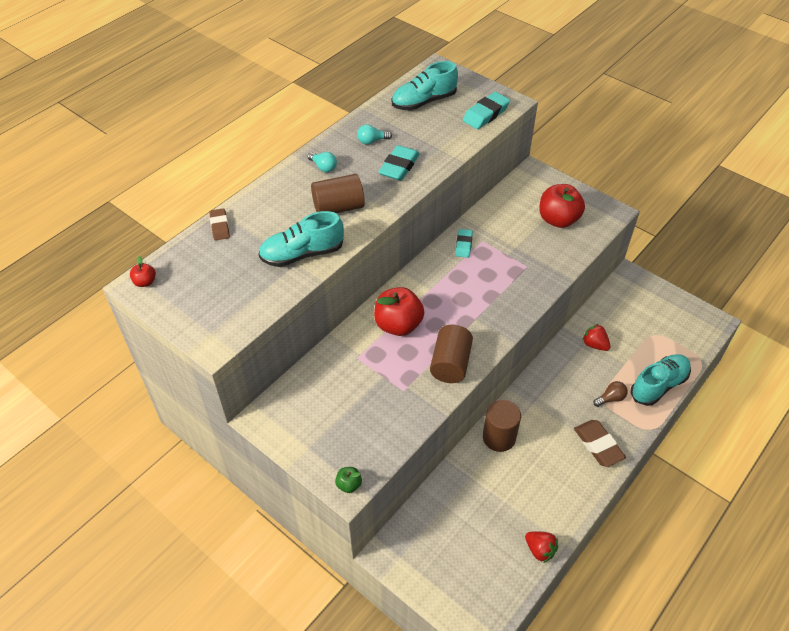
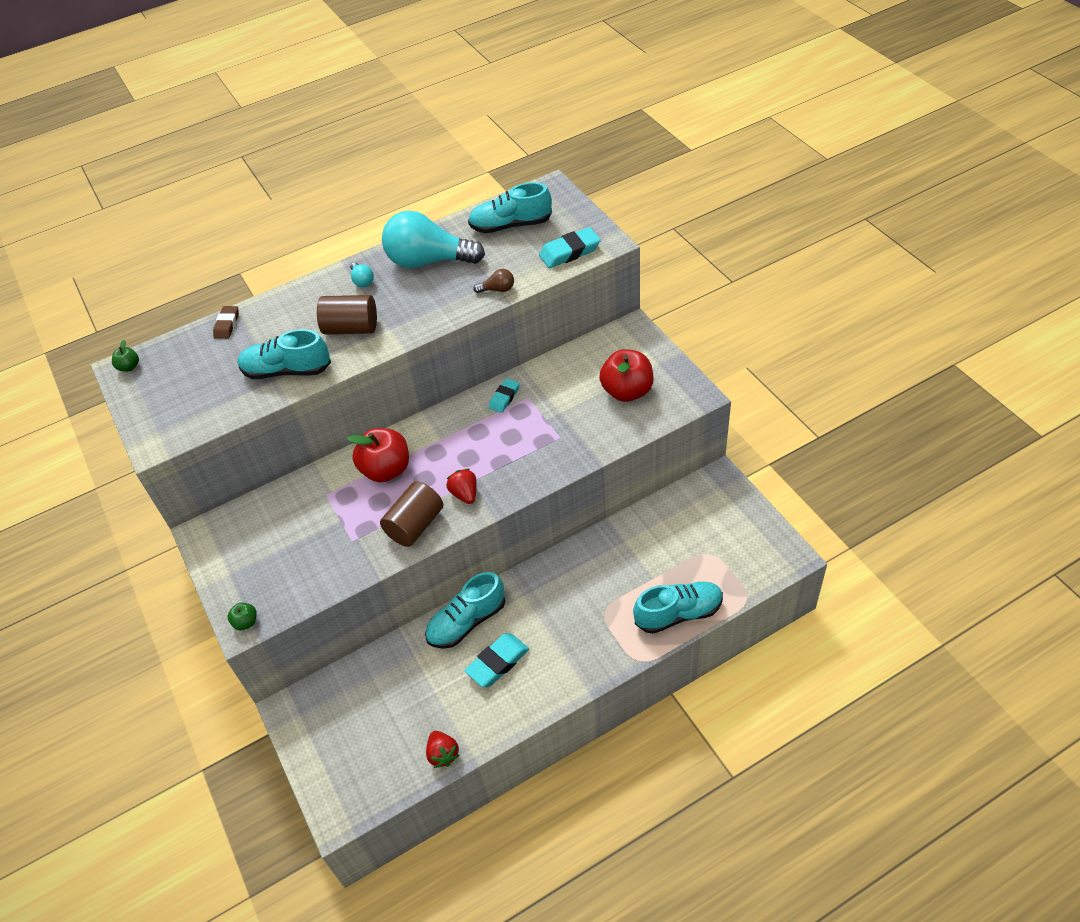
camera: 25 degrees right, 0 degrees up
(145, 282) = (129, 367): red apple -> green apple
(372, 141) = (428, 261): turquoise light bulb -> turquoise light bulb, size x2.50
(399, 167) = (439, 295): turquoise eraser -> turquoise eraser (497, 662)
(499, 437) = (466, 622): brown cylinder -> turquoise shoe
(594, 344) = (630, 547): red strawberry -> red strawberry (465, 494)
(598, 445) = (569, 661): brown eraser -> none
(610, 398) = (613, 613): brown light bulb -> brown light bulb (497, 289)

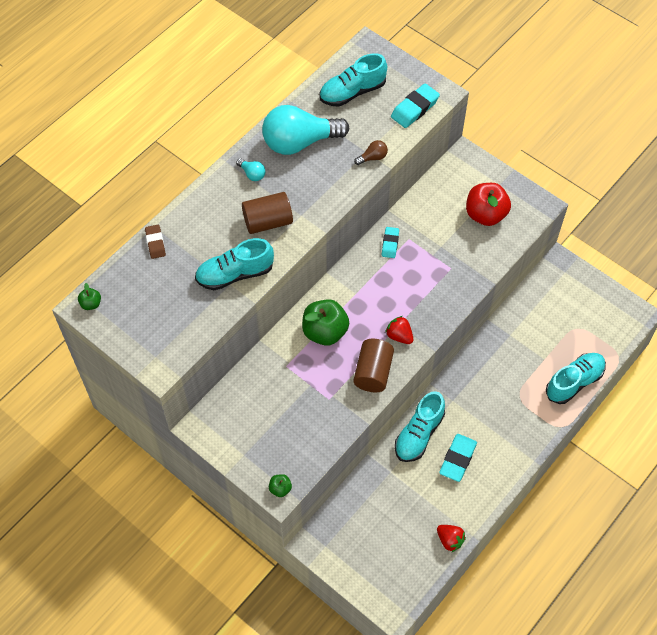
camera: 25 degrees left, 10 degrees up
(386, 470) = (325, 332): red apple -> green apple

